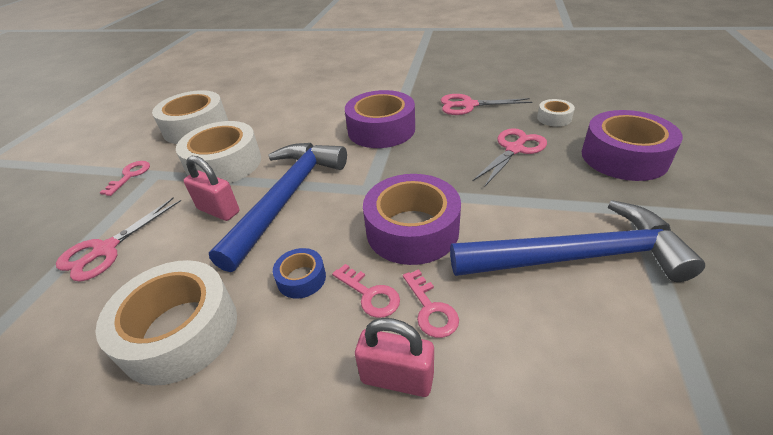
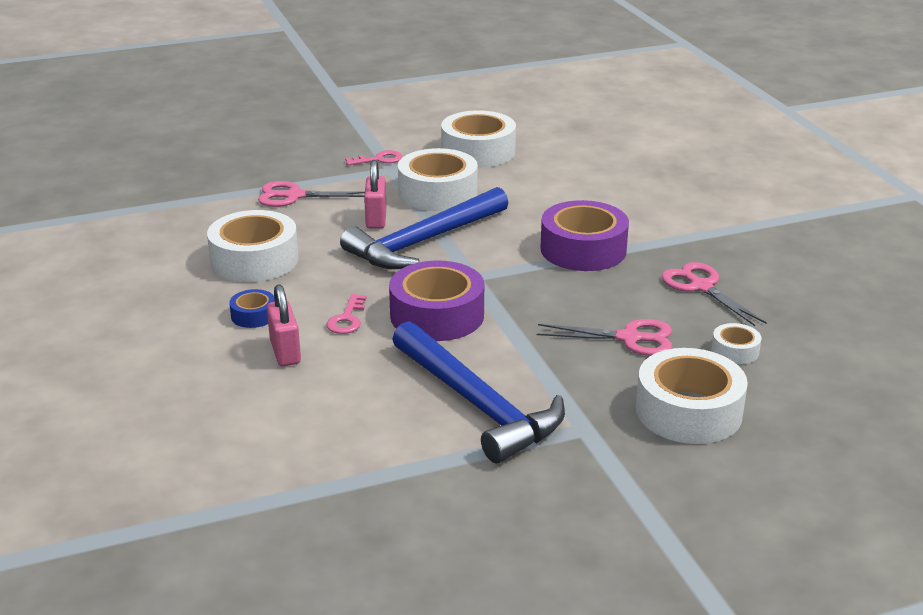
camera: 55 degrees right, 10 degrees down
(287, 197) = (423, 242): blue hammer -> blue hammer turned 150 degrees clockwise
(301, 278) = (337, 285): blue tape -> blue tape (253, 315)
(430, 309) = (355, 348): pink key -> none
(624, 157) = (688, 411): purple tape -> white tape

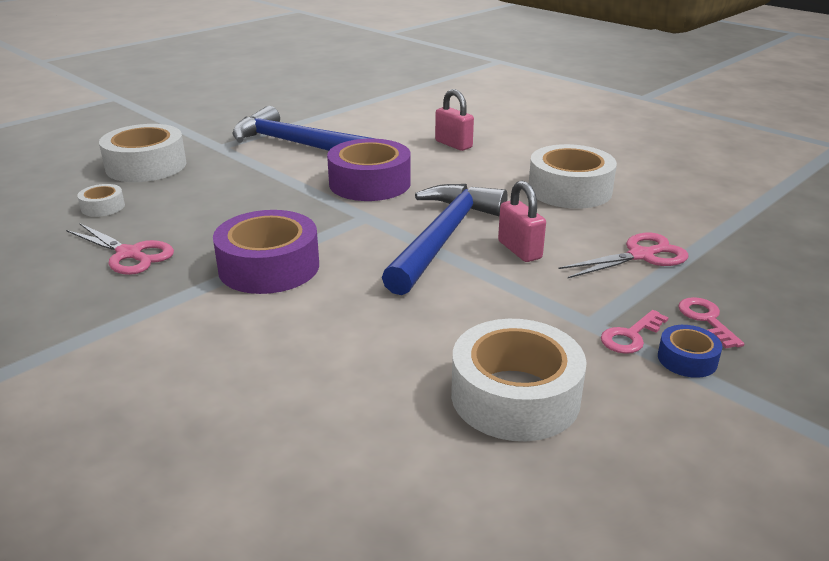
camera: 155 degrees right, 0 degrees up
(253, 315) = (506, 157): blue tape -> blue tape (687, 359)
(347, 319) = (436, 168): pink key -> pink key (706, 320)
(437, 193) = (492, 300): white tape -> none
(629, 338) = (198, 198): pink scissors -> none

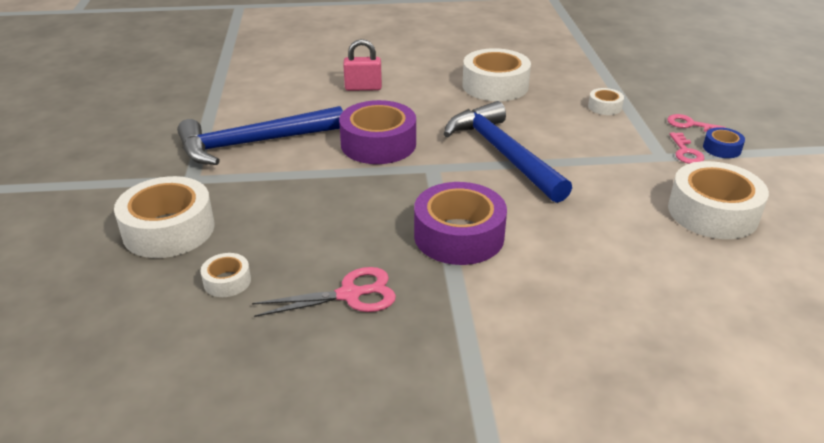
camera: 50 degrees left, 5 degrees up
(519, 250) = (553, 137): pink padlock -> none
(641, 256) = (604, 107): pink scissors -> white tape

